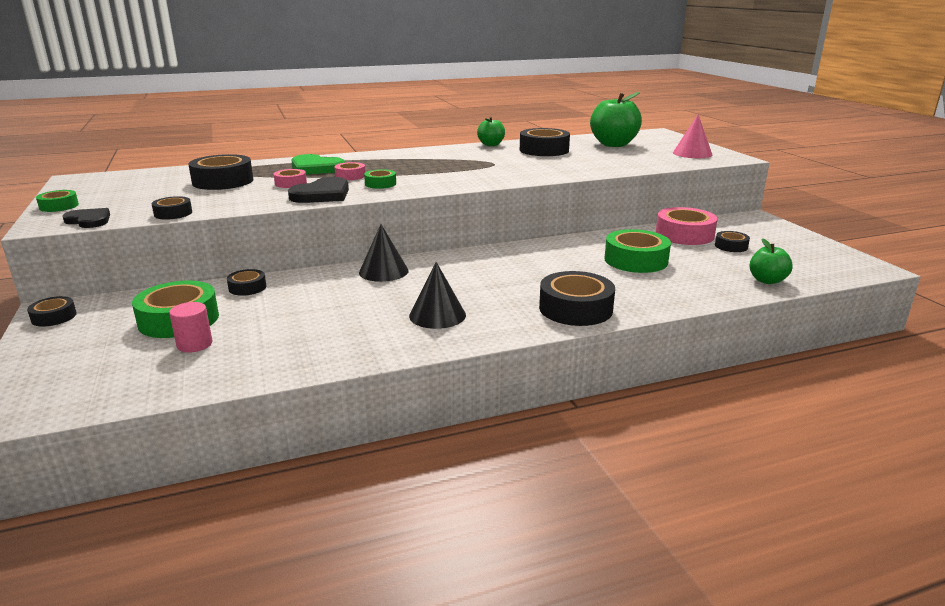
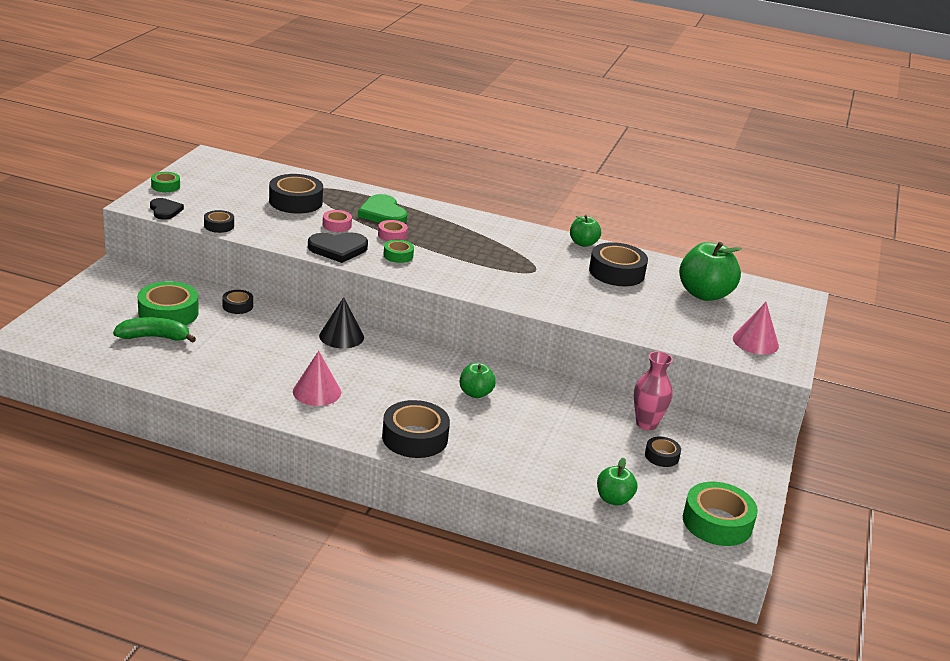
camera: 35 degrees right, 5 degrees up
(54, 317) = (109, 275): black tape -> none
(194, 344) = (154, 337): pink cylinder -> green banana
(437, 315) = (317, 392): black cone -> pink cone
(554, 263) = (475, 393): none -> green apple
(635, 260) = (546, 424): green tape -> green tape (717, 522)
(684, 234) = (646, 424): pink tape -> pink vase

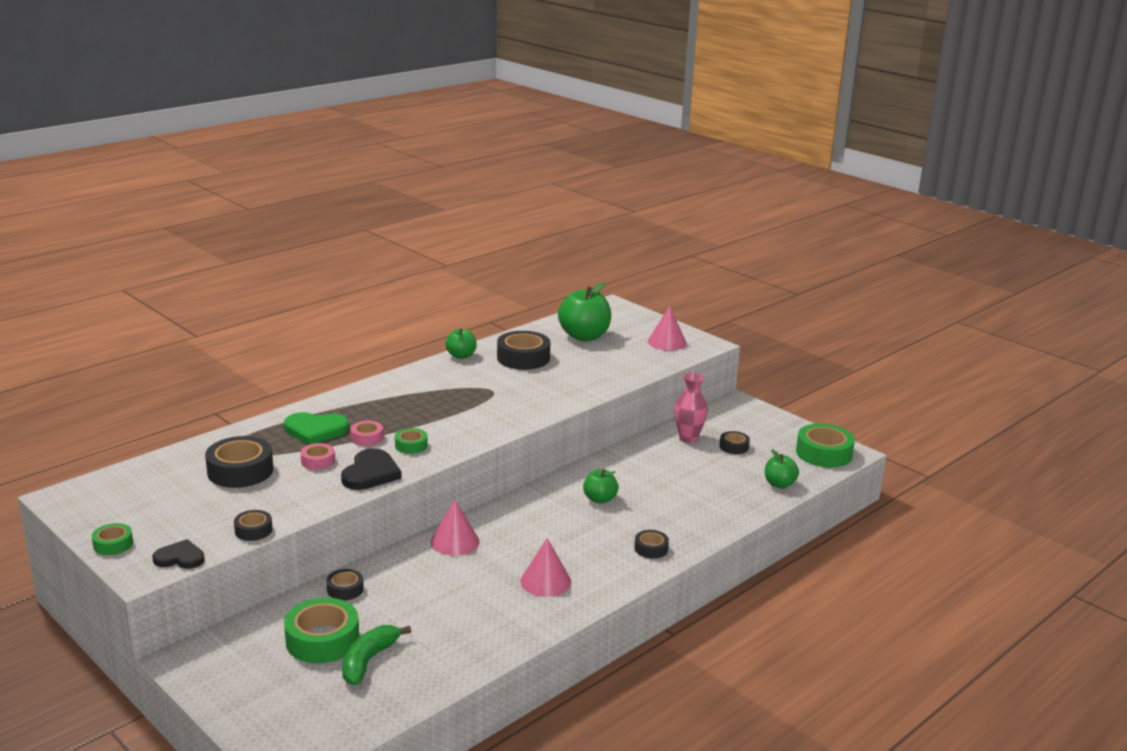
camera: 60 degrees left, 5 degrees down
(341, 336) = (455, 541): black cone -> pink cone
(415, 438) = (651, 549): black tape -> black tape, size x0.53

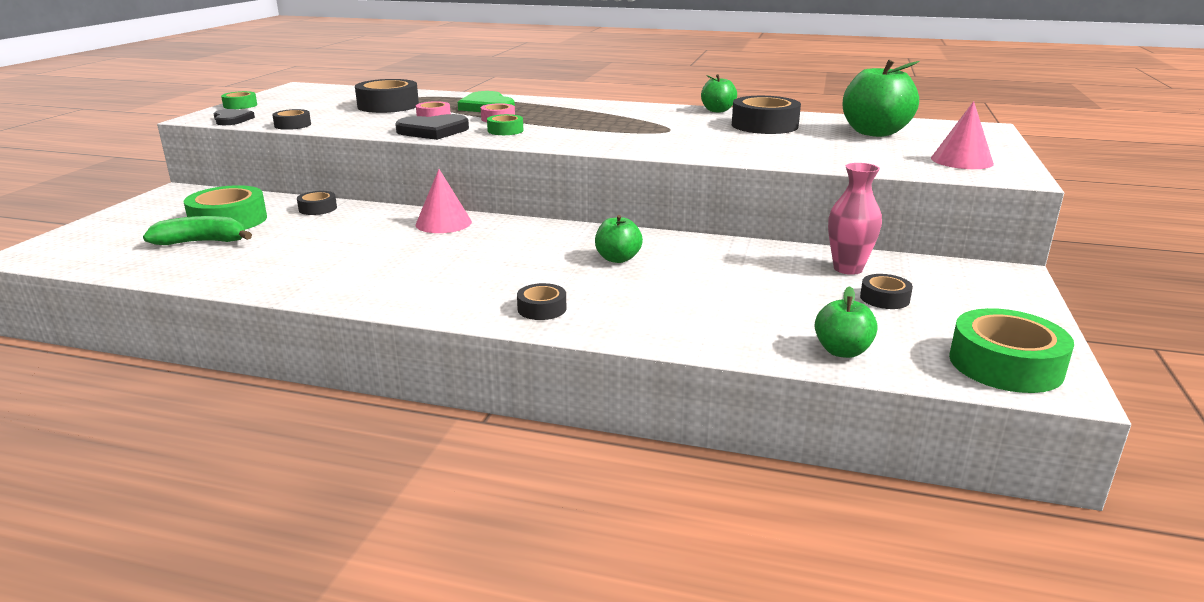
camera: 60 degrees right, 0 degrees up
(545, 581) = (407, 274): pink cone -> none

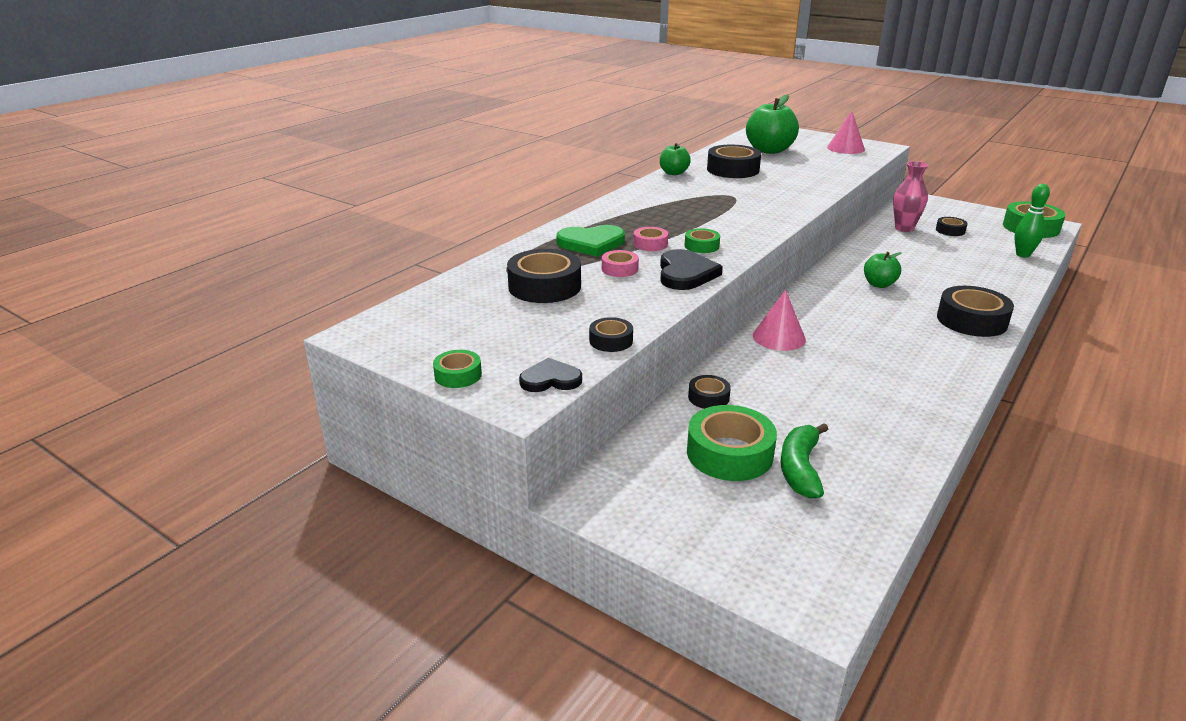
camera: 70 degrees left, 5 degrees up
(542, 309) = (971, 320): black tape -> black tape, size x1.89
(842, 351) = (1022, 255): green apple -> green bowling pin

